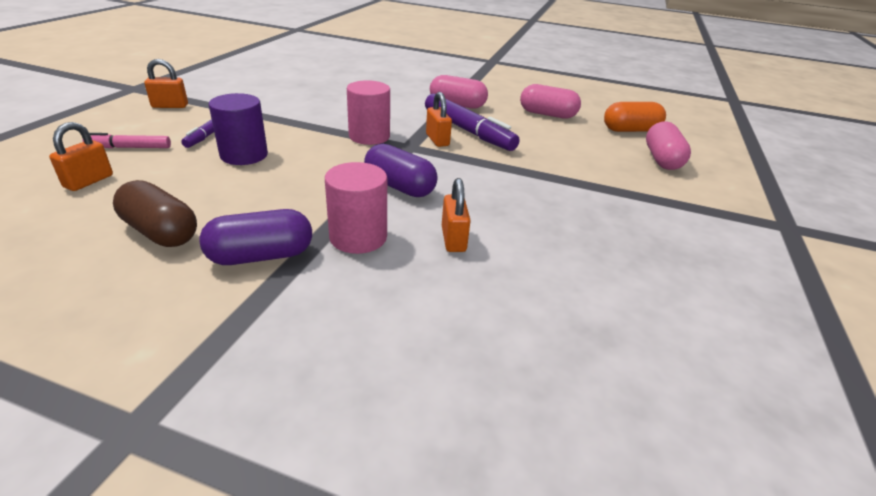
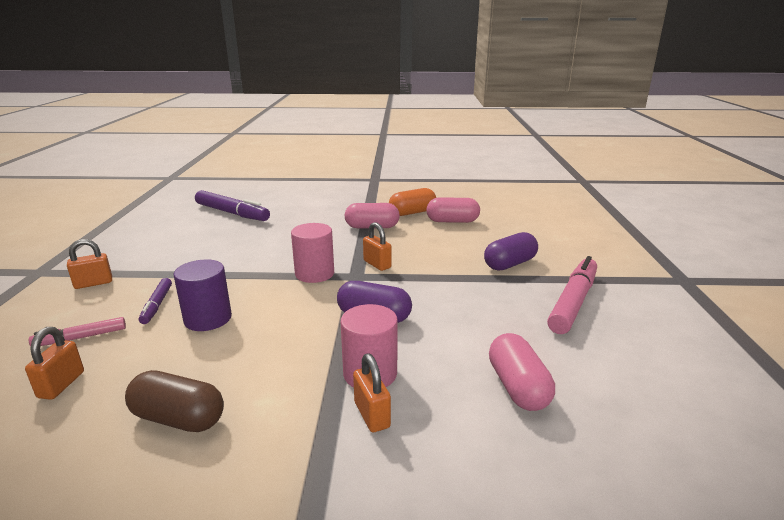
camera: 15 degrees left, 10 degrees down
(261, 256) = (294, 415): purple capsule -> purple capsule (509, 264)
(453, 239) = (451, 354): orange padlock -> orange padlock (372, 415)
(468, 131) = (397, 250): purple marker -> purple marker (232, 213)
(628, 220) = (573, 302): none -> pink marker
(630, 130) = (525, 222): orange capsule -> orange capsule (412, 212)
(662, 159) = (564, 243): pink capsule -> pink capsule (518, 387)

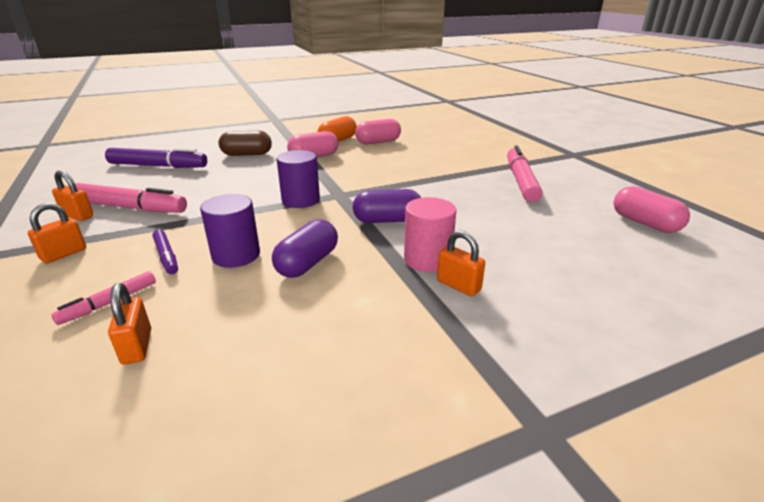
camera: 25 degrees left, 5 degrees up
(175, 250) = (130, 207): none -> pink marker
(178, 418) = (298, 336): brown capsule -> brown capsule (247, 154)
(314, 274) = (301, 200): pink cylinder -> purple cylinder
(377, 264) = (349, 183): orange padlock -> orange padlock (78, 216)
(509, 264) = (453, 164): purple capsule -> purple capsule (307, 263)
(518, 387) = (539, 241): pink capsule -> pink capsule (645, 223)

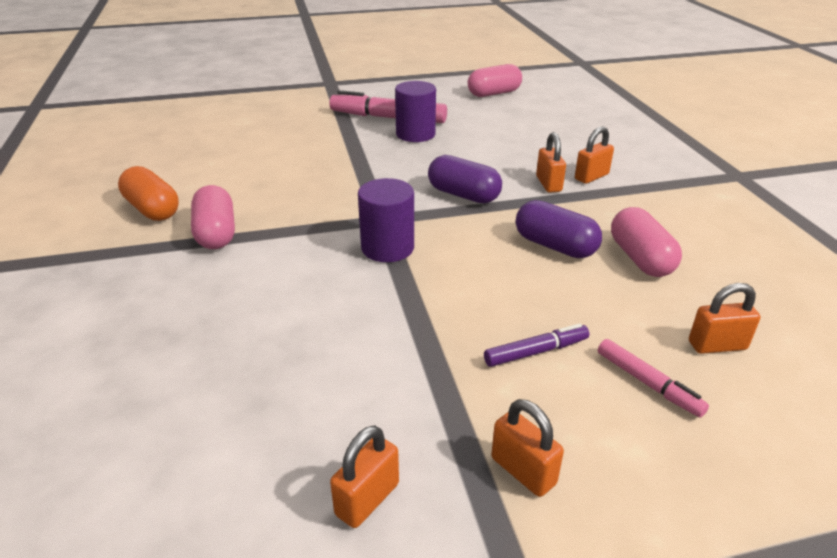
camera: 80 degrees left, 5 degrees up
(130, 207) = (353, 425): pink marker -> none
(158, 166) = (127, 425): purple marker -> none
(236, 255) = (535, 294): purple cylinder -> purple cylinder (415, 134)
(247, 154) = (147, 303): brown capsule -> none
(378, 142) = (192, 178): pink capsule -> pink capsule (640, 258)
(387, 220) = (463, 195): purple capsule -> purple capsule turned 60 degrees counterclockwise
(427, 259) = (548, 184): pink cylinder -> orange padlock

